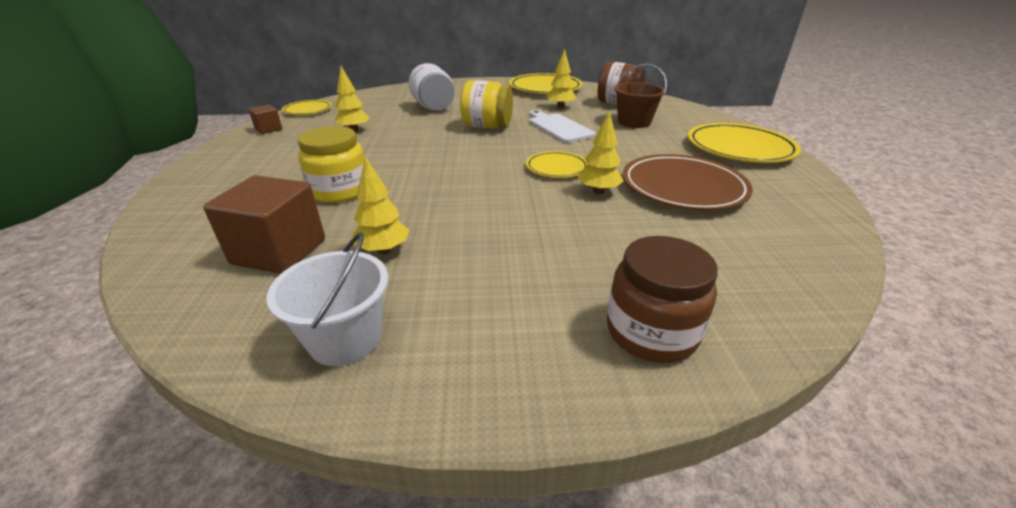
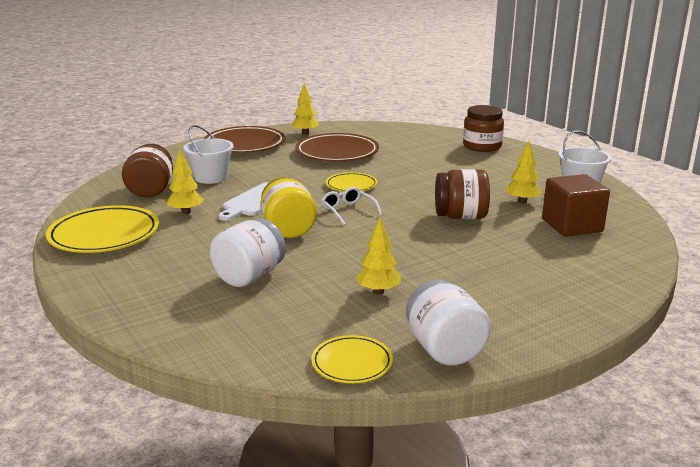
camera: 120 degrees left, 10 degrees down
(268, 129) = (444, 349): brown cube -> white jar
(340, 191) = (492, 240): yellow jar -> none
(407, 195) = (460, 216): none -> brown jar
(493, 152) = (348, 211): none -> white glasses
(598, 191) = (372, 169): yellow tree -> yellow tree (305, 133)
(634, 122) = (211, 177): brown bucket -> white bucket
(739, 148) = (245, 144): yellow plate -> brown plate

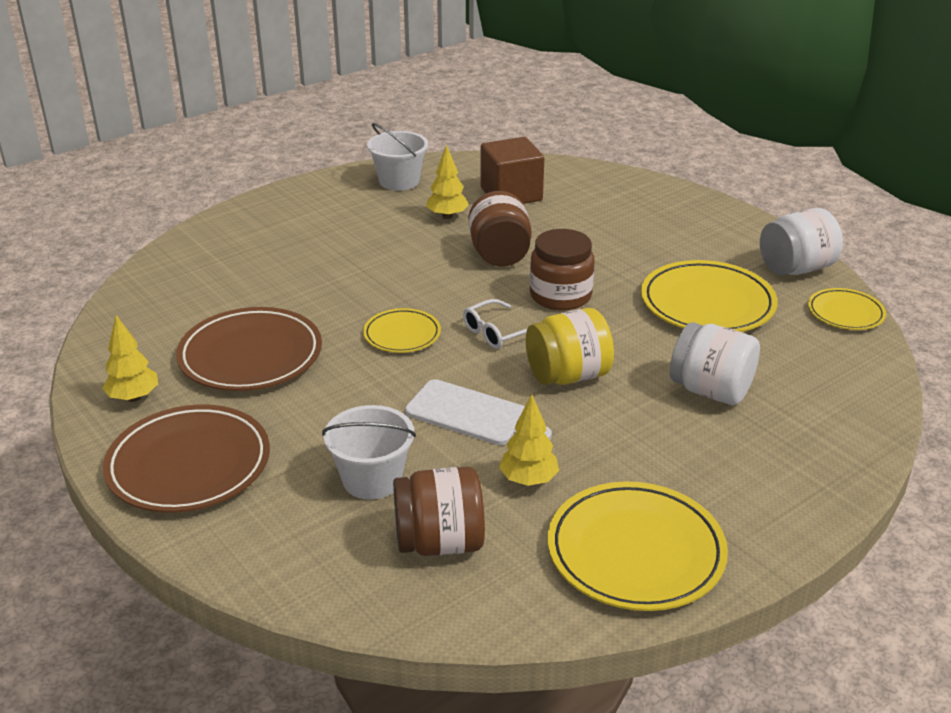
camera: 95 degrees left, 10 degrees up
(378, 291) = (707, 304): yellow tree -> yellow plate
(482, 146) = (239, 233): brown jar -> brown jar (560, 296)

